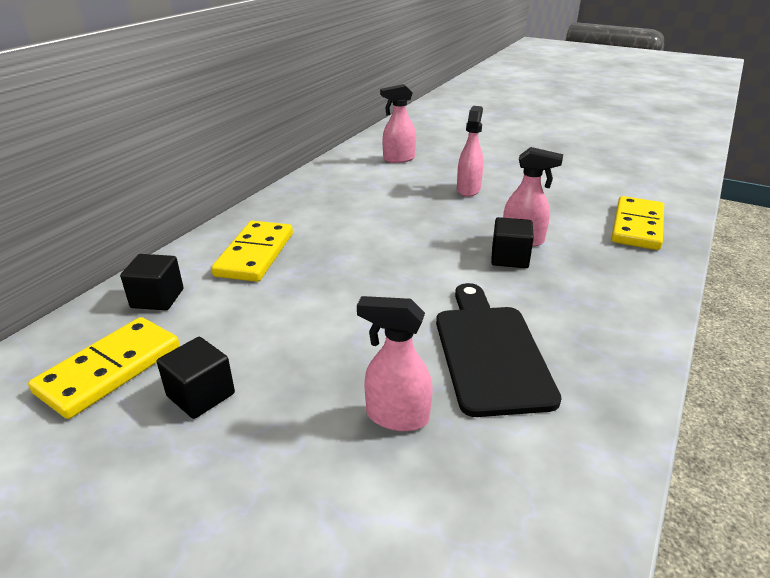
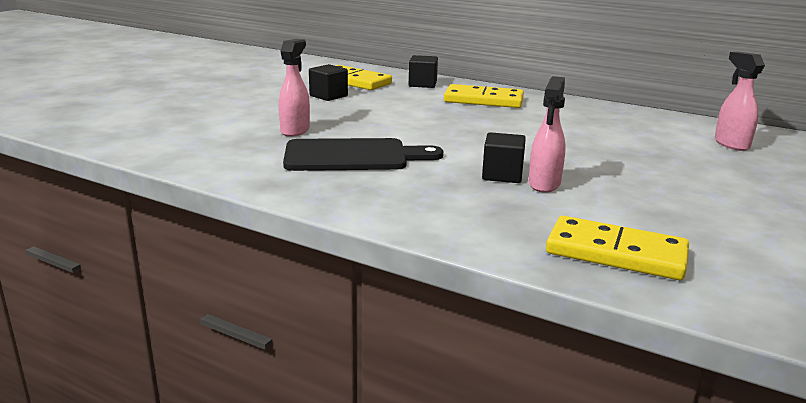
camera: 90 degrees right, 10 degrees down
(468, 189) = (666, 171): pink spray bottle -> none

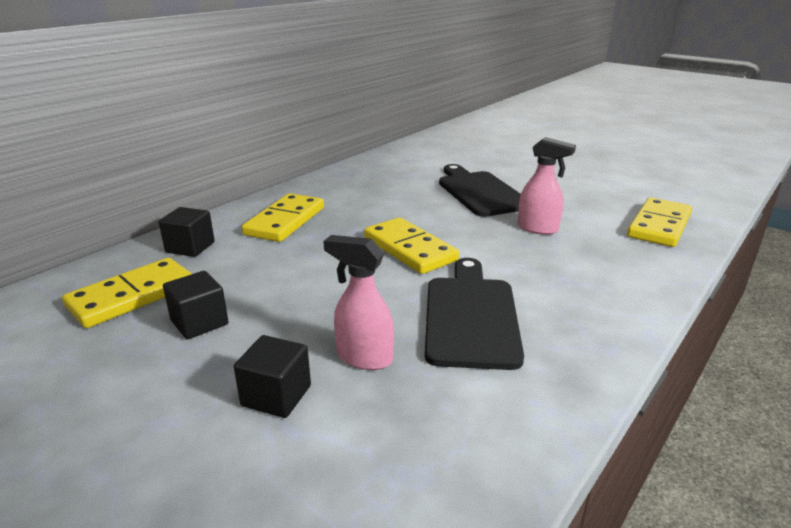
camera: 80 degrees left, 5 degrees up
(458, 137) = (410, 249): none -> yellow domino
(502, 175) = (519, 242): black cube -> black cube (276, 396)
(626, 161) = (480, 192): none -> black cutting board
(731, 144) = (443, 155): pink spray bottle -> none

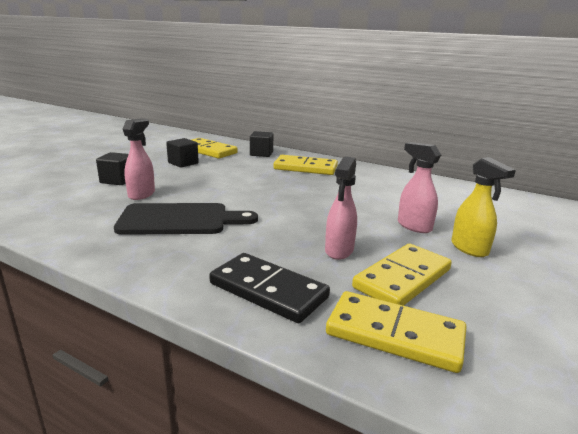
camera: 80 degrees right, 5 degrees down
(410, 249) = (276, 201): yellow domino -> yellow domino (403, 279)
(480, 192) = (414, 226): black cutting board -> pink spray bottle
(522, 181) = (469, 249): none -> yellow spray bottle
(623, 266) = (268, 291): none -> black domino

